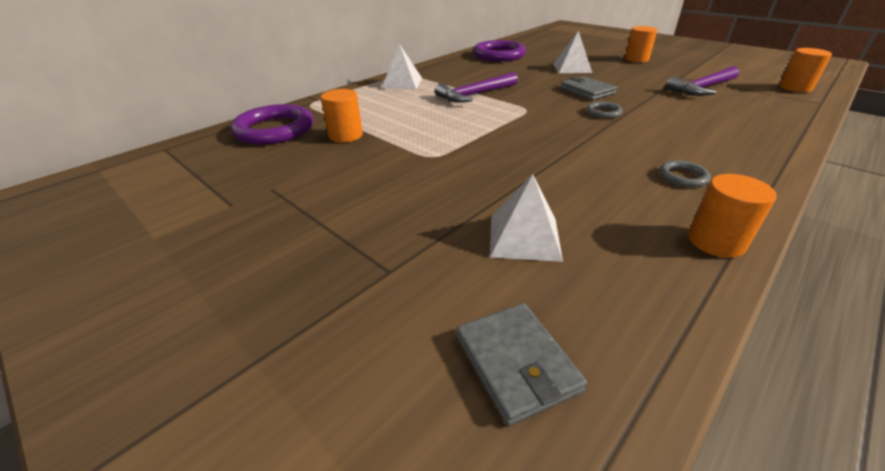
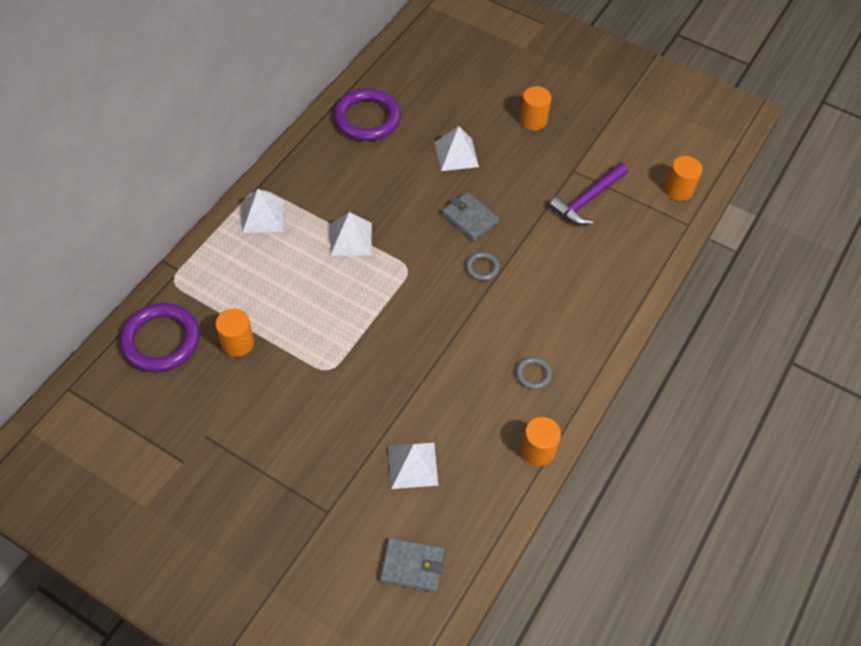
camera: 15 degrees left, 20 degrees up
(475, 94) = (351, 239): purple hammer -> white pyramid
(516, 363) = (412, 566): grey wallet -> grey wallet turned 45 degrees counterclockwise

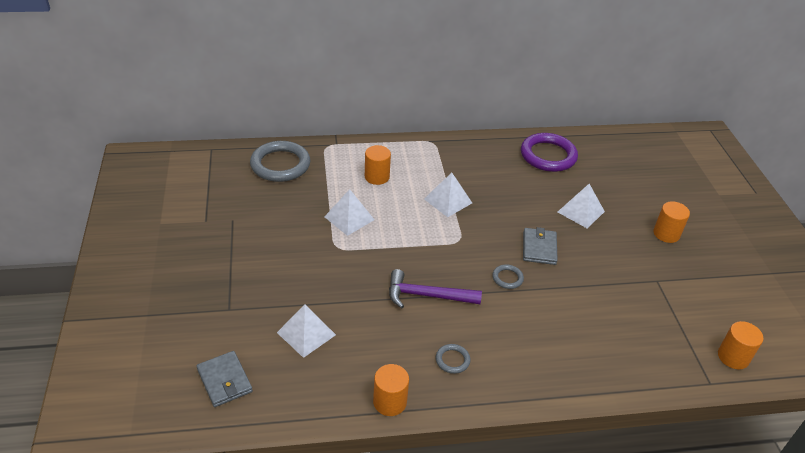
camera: 50 degrees right, 15 degrees down
(161, 340) = (280, 165): purple ring -> grey ring
(237, 343) = (312, 196): orange cylinder -> orange cylinder (377, 177)
(262, 216) = (415, 154): white pyramid -> white pyramid (349, 218)
(587, 200) = (643, 304): purple hammer -> purple hammer (427, 295)

